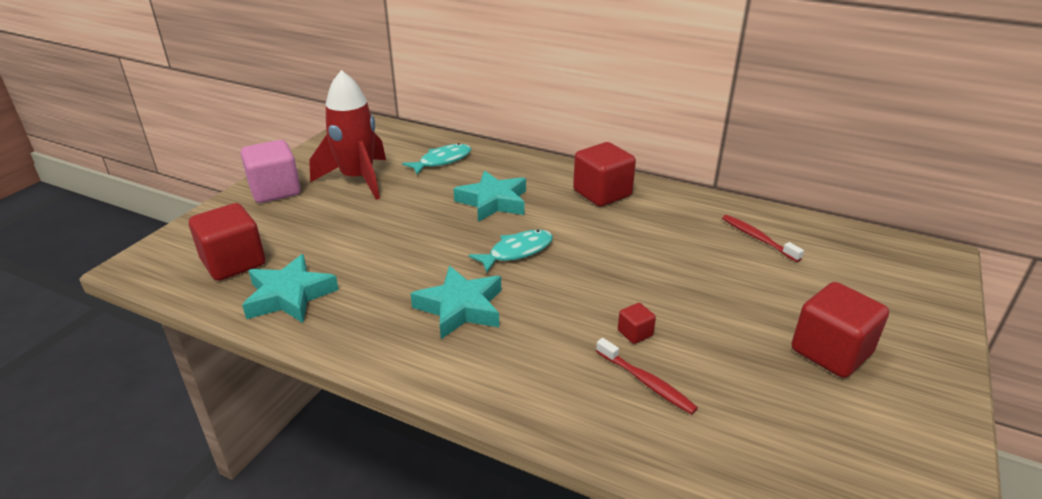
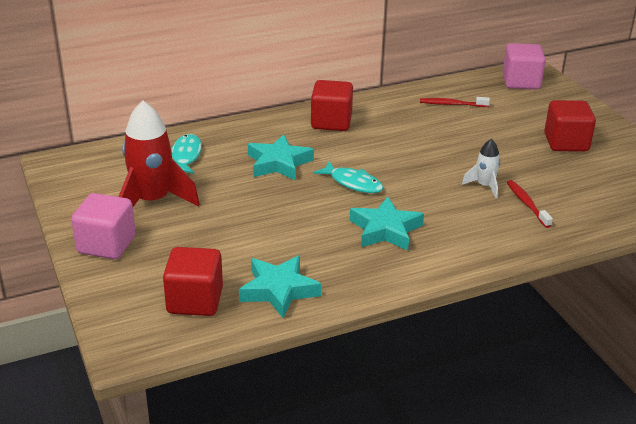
camera: 50 degrees left, 0 degrees up
(517, 252) = (353, 183): turquoise fish -> turquoise fish turned 120 degrees clockwise
(635, 333) = (484, 186): red cube -> white rocket
(646, 382) = (527, 204): red toothbrush -> red toothbrush turned 105 degrees counterclockwise
(894, 258) = (521, 82): none -> pink cube

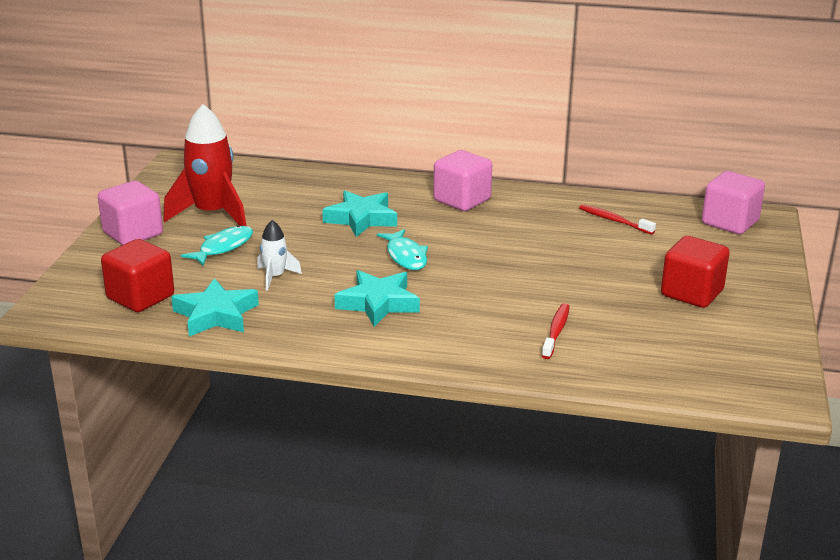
camera: 35 degrees right, 5 degrees down
(185, 156) = (289, 188): turquoise fish -> turquoise fish (223, 247)
(331, 122) = (462, 200): red cube -> pink cube
(484, 186) = (534, 301): white rocket -> white rocket (275, 277)

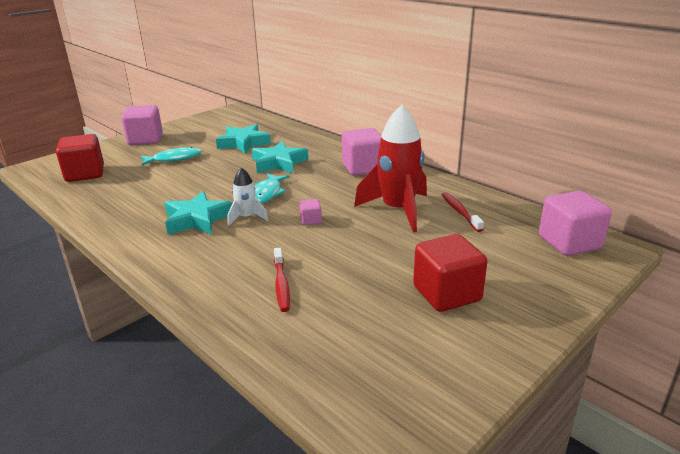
camera: 35 degrees right, 0 degrees up
(212, 214) = (201, 139): red rocket -> red rocket (398, 210)
(216, 315) = (100, 196): turquoise star -> turquoise star (243, 143)
(275, 277) = (170, 183): white rocket -> white rocket (247, 217)
(493, 269) = (311, 220): none -> pink cube
(556, 331) = (281, 285): red toothbrush -> red toothbrush turned 120 degrees clockwise

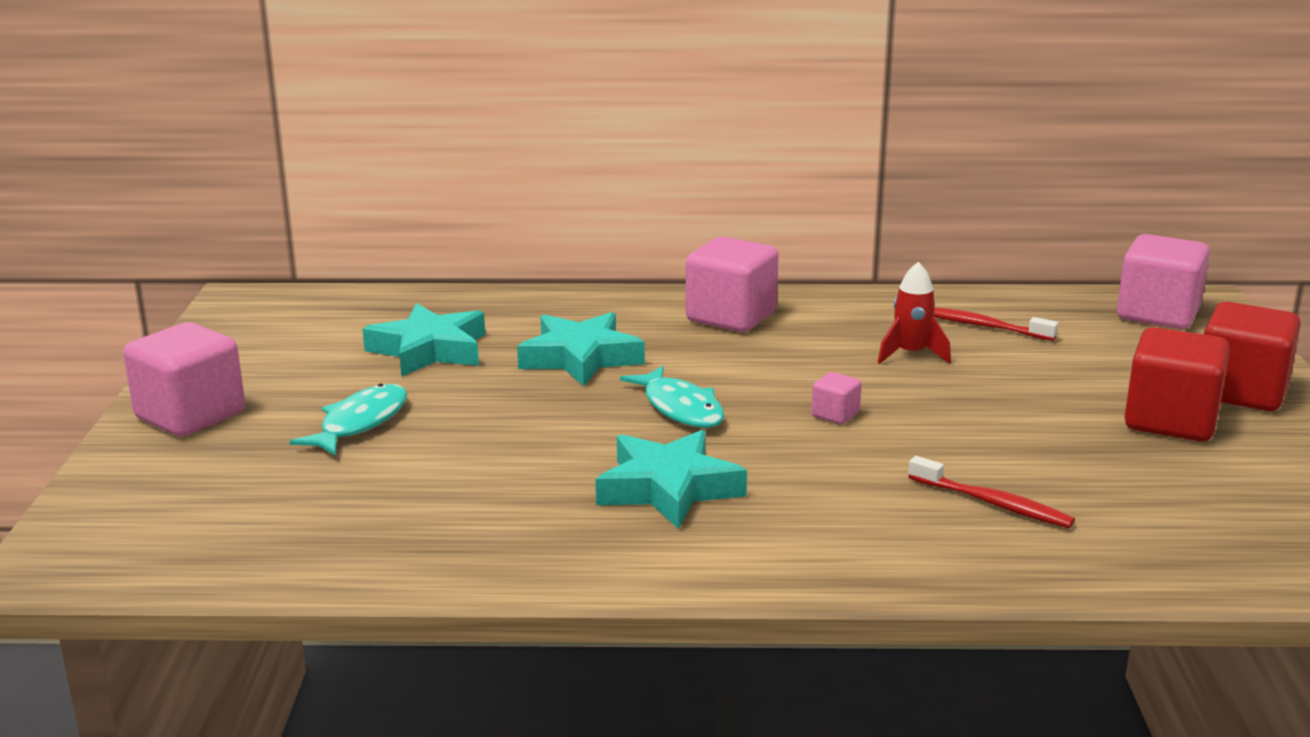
camera: 45 degrees left, 5 degrees down
(85, 174) = (233, 521): red cube -> red cube (1241, 392)
(247, 217) = (737, 451): white rocket -> none
(398, 210) = (911, 354): red rocket -> red rocket, size x0.50

